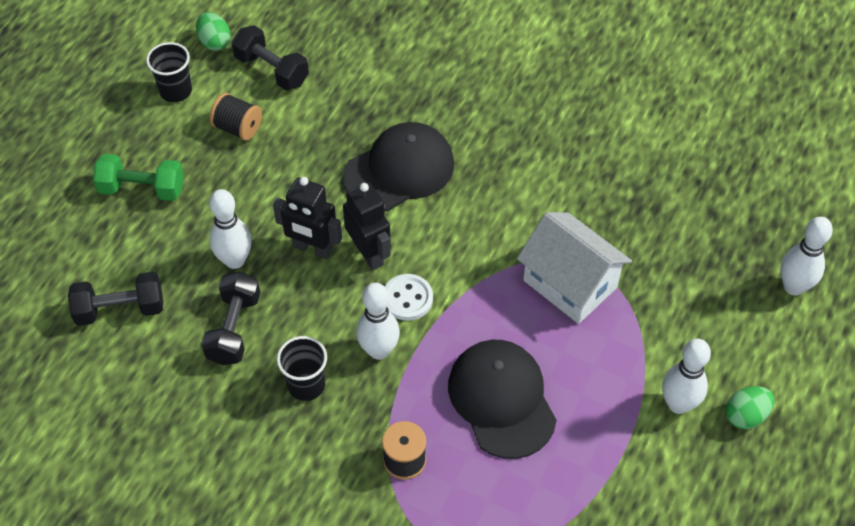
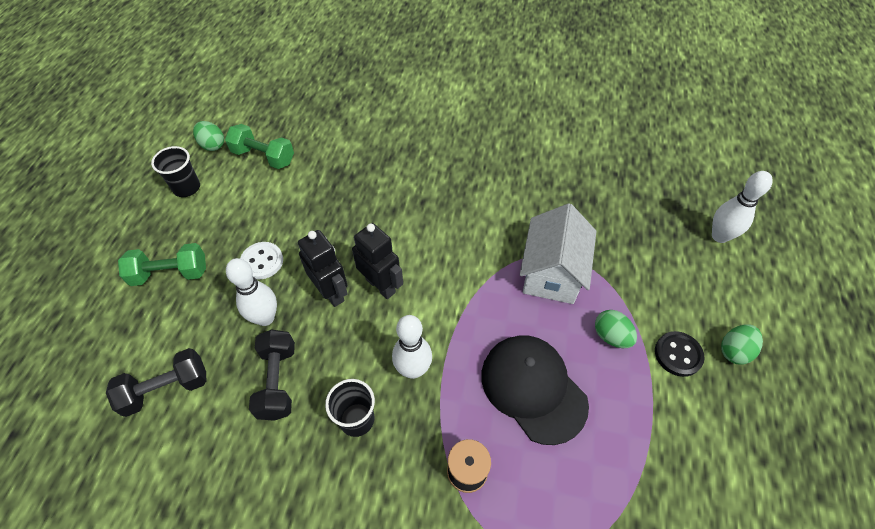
camera: 15 degrees left, 0 degrees up
(238, 128) = (245, 206): black spool -> none
(271, 70) = (263, 157): black dumbbell -> green dumbbell
(312, 248) = (331, 292): black robot -> black robot turned 135 degrees counterclockwise
(399, 170) = (386, 212): black cap -> none
(407, 298) = (424, 316): white button -> white button (262, 261)
(570, 284) = (552, 273): white house -> white house turned 75 degrees clockwise
(610, 367) = (611, 336): none -> green egg
(678, 404) = (678, 354): white bowling pin -> black button

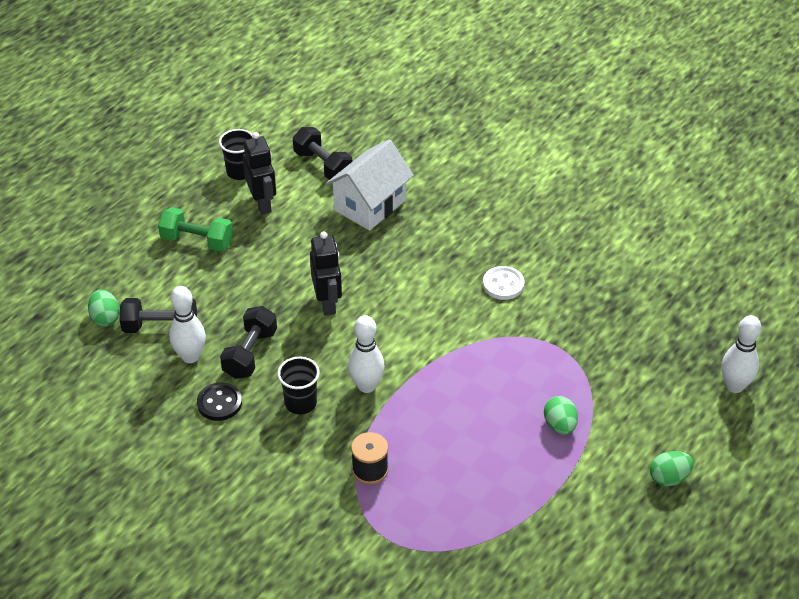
camera: 25 degrees right, 10 degrees down
(212, 145) = (280, 139): green egg -> green egg (105, 318)
(262, 261) = (279, 258): white button -> white button (503, 284)
(263, 157) = (323, 165): green dumbbell -> black dumbbell
(265, 318) = (261, 303): white bowling pin -> white bowling pin (190, 356)
(381, 285) = (374, 313): black robot -> black robot (262, 203)
(533, 388) = (461, 437): black cap -> none
(552, 273) = (539, 358): white house -> white house (370, 205)
(678, 354) = (612, 461): black button -> black button (219, 403)

